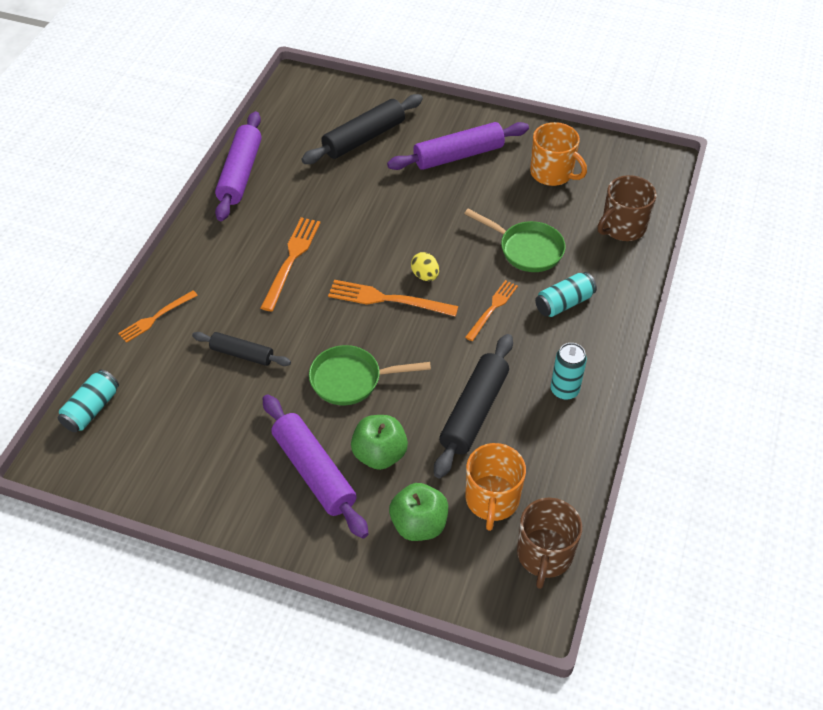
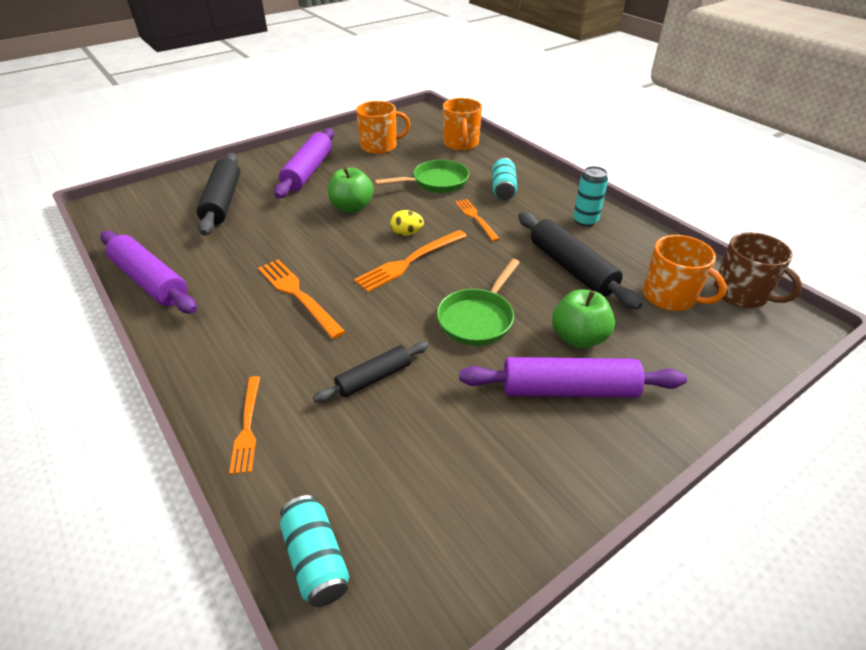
camera: 55 degrees left, 10 degrees down
(419, 524) = (674, 347): green apple -> green apple (352, 207)
(622, 227) = (461, 144): brown mug -> orange mug

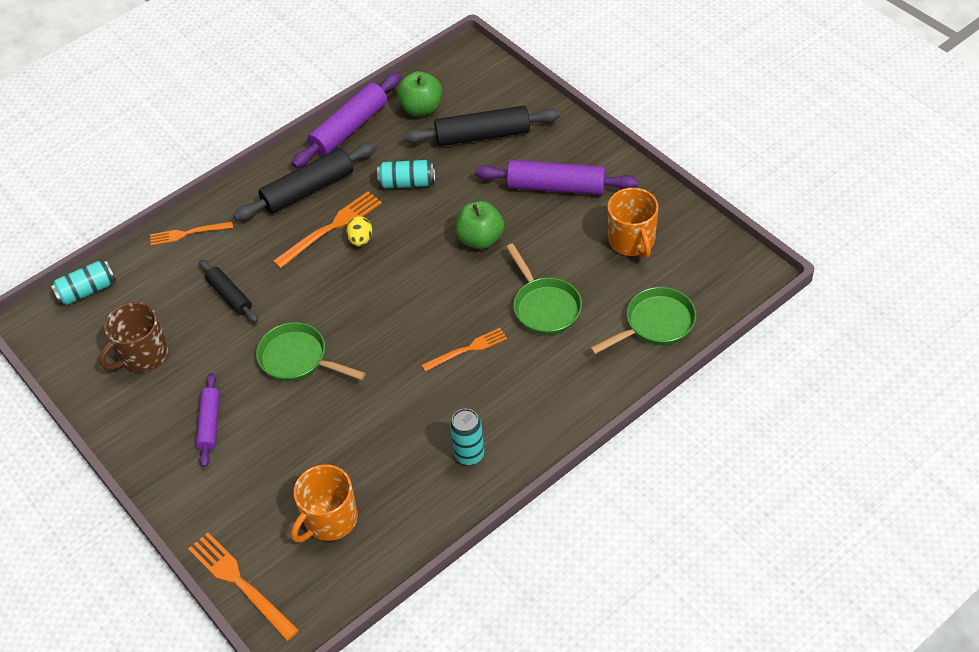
camera: 90 degrees right, 10 degrees up
(406, 233) = (433, 292): yellow egg -> yellow egg (360, 240)
(410, 261) = (384, 300): orange fork -> orange fork (241, 583)
(461, 144) = (655, 324): orange mug -> green pan
(503, 189) = (536, 374): turquoise can -> turquoise can (407, 183)
(568, 389) = (210, 424): purple rolling pin -> purple rolling pin, size x0.60
(572, 268) = (376, 436): black rolling pin -> black rolling pin (308, 190)
(578, 338) = (271, 435): green apple -> green apple (421, 108)
(741, 294) = (334, 588): brown mug -> brown mug (142, 355)

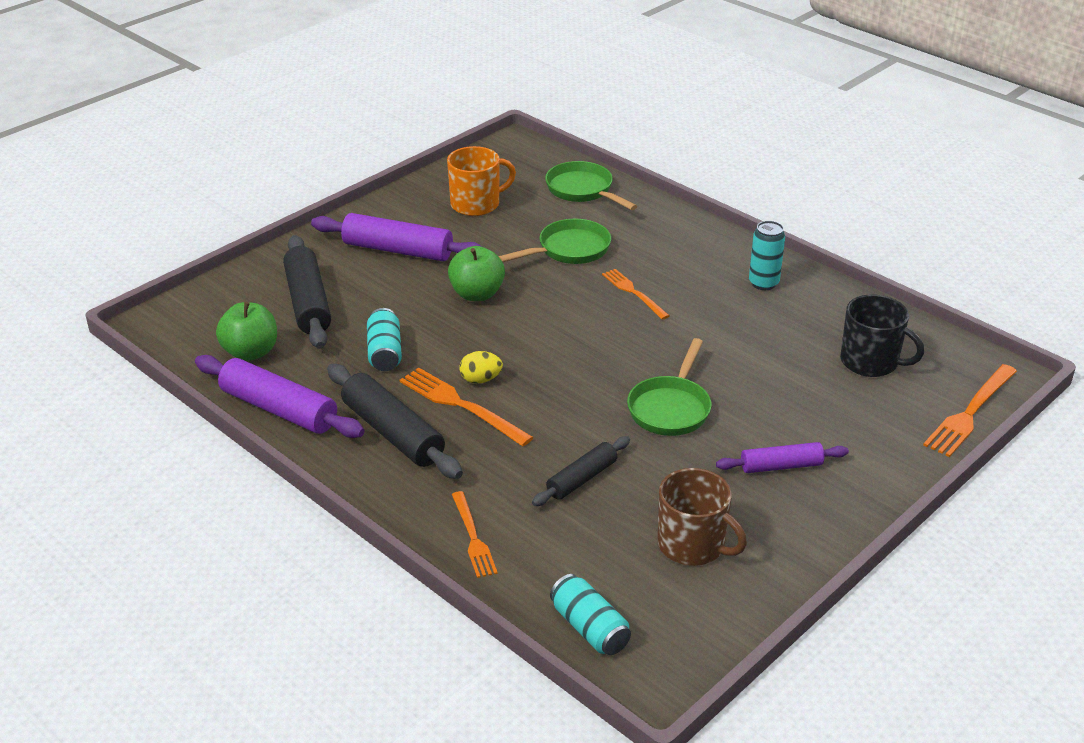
camera: 100 degrees left, 15 degrees down
(329, 519) = (870, 362): orange mug -> black mug
(556, 187) = (398, 250): purple rolling pin -> purple rolling pin turned 75 degrees counterclockwise

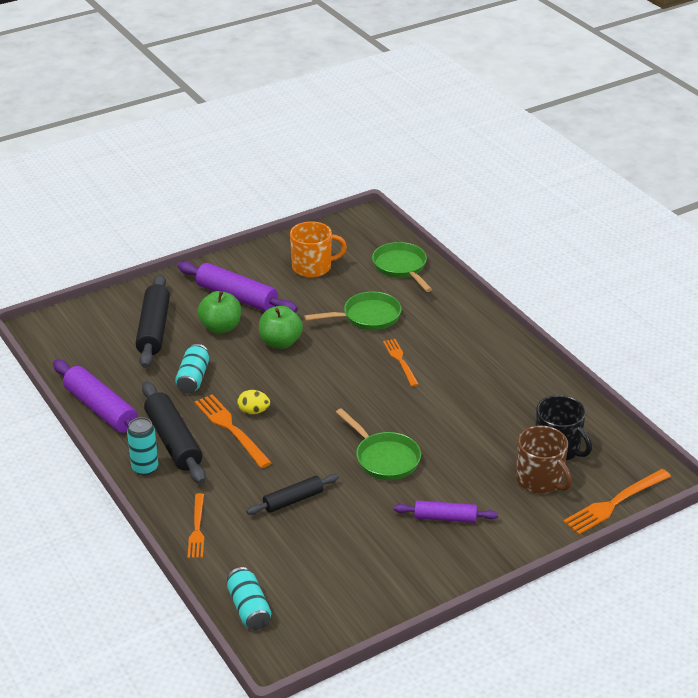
camera: 15 degrees right, 0 degrees up
(251, 352) = (98, 362): green apple -> green apple (220, 327)
(671, 408) = (384, 458): green pan -> green pan turned 75 degrees counterclockwise
(692, 545) = (350, 564): brown mug -> brown mug (540, 480)
(763, 283) = (506, 369): turquoise can -> turquoise can (145, 468)

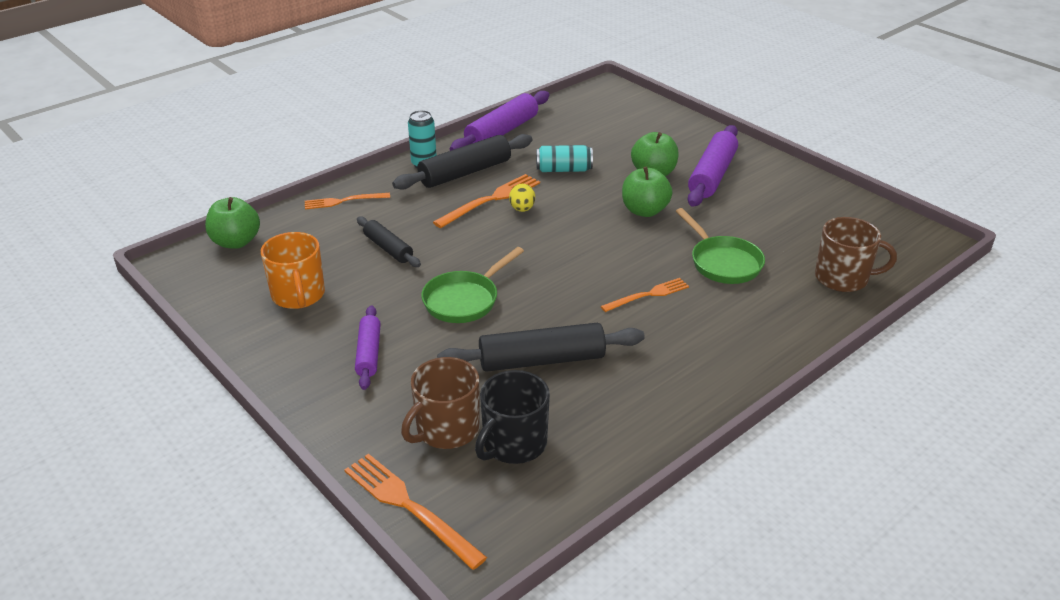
camera: 80 degrees right, 0 degrees up
(154, 329) = (632, 139): black rolling pin -> black rolling pin (541, 360)
(249, 608) = (236, 242): turquoise can -> green apple
(313, 267) = (799, 215): orange mug -> orange mug (298, 295)
(401, 268) = (843, 278): green pan -> brown mug

